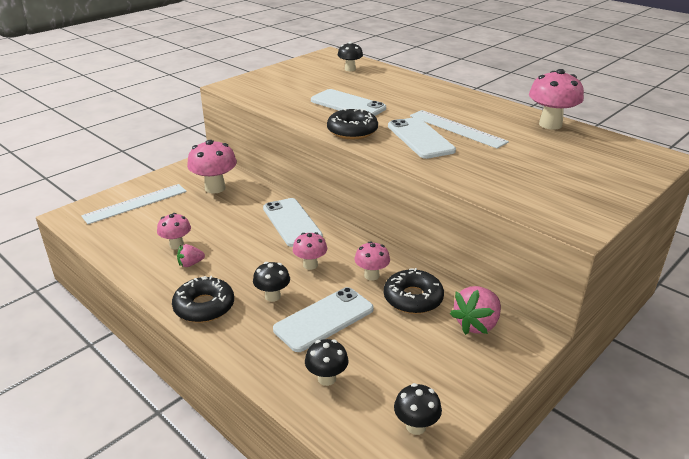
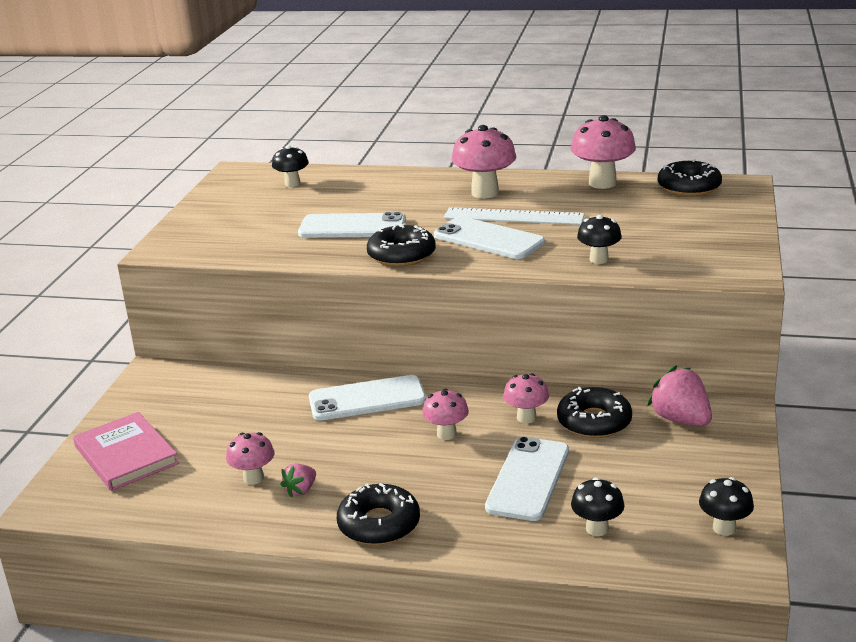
camera: 30 degrees left, 5 degrees down
(135, 203) = (126, 455): white ruler -> pink book
(215, 188) = (214, 397): pink mushroom -> pink mushroom (485, 193)
(272, 296) = (444, 481): black mushroom -> black mushroom (599, 259)
(292, 222) = (367, 399): white phone -> white phone turned 45 degrees counterclockwise
(476, 324) = (680, 419): pink strawberry -> pink strawberry turned 135 degrees clockwise
(615, 147) = (689, 187): none -> black donut

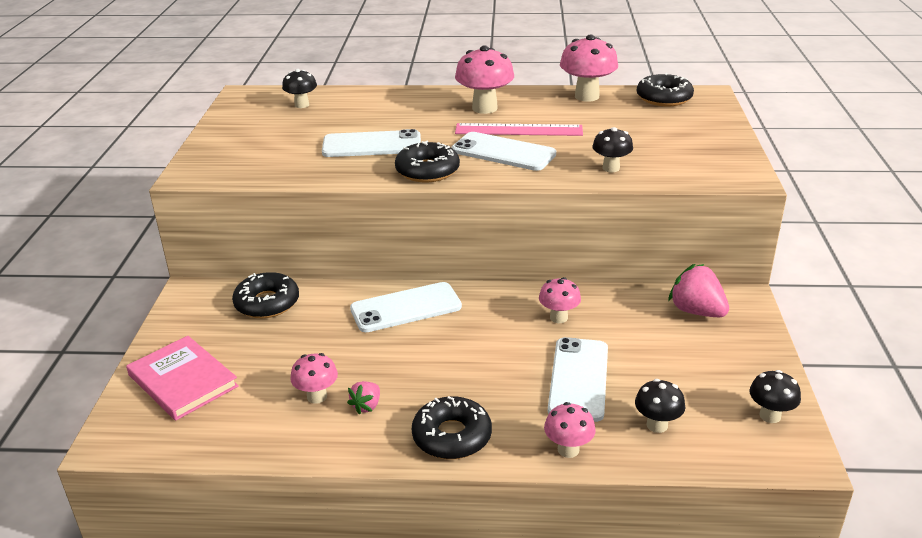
camera: 10 degrees left, 5 degrees up
(446, 434) = (490, 339): pink mushroom -> pink mushroom (568, 450)
(513, 216) = (518, 130): white ruler -> pink ruler
(594, 422) = (621, 318): black donut -> black donut (267, 303)

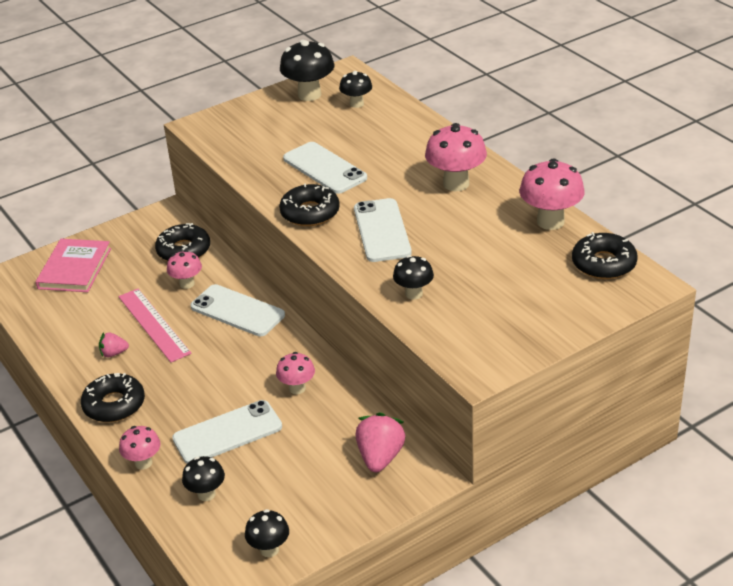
camera: 55 degrees right, 5 degrees up
(248, 116) = (309, 95): none -> black mushroom
(317, 396) = (105, 328): pink mushroom -> pink mushroom (187, 284)
(518, 130) = (433, 219): pink ruler -> pink ruler (153, 324)

